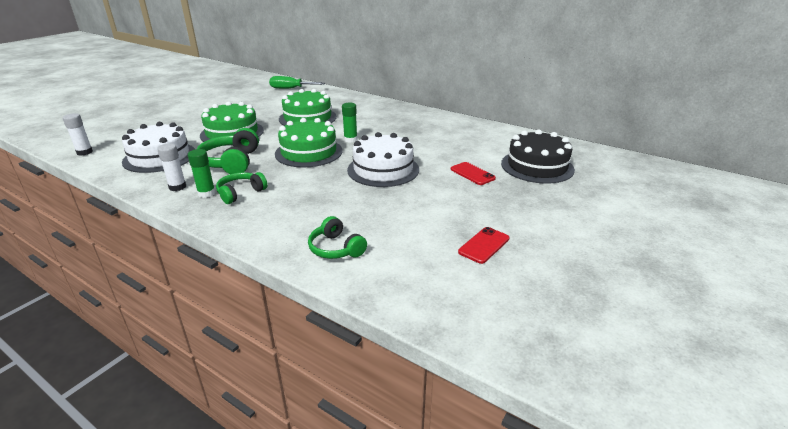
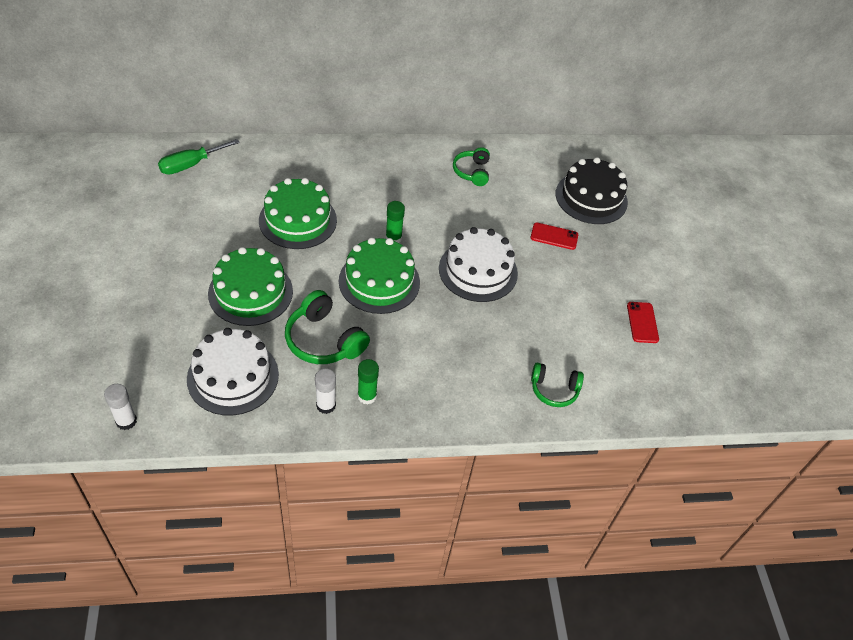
camera: 45 degrees left, 20 degrees up
(240, 193) = (397, 376): green headphones -> green headphones (472, 172)

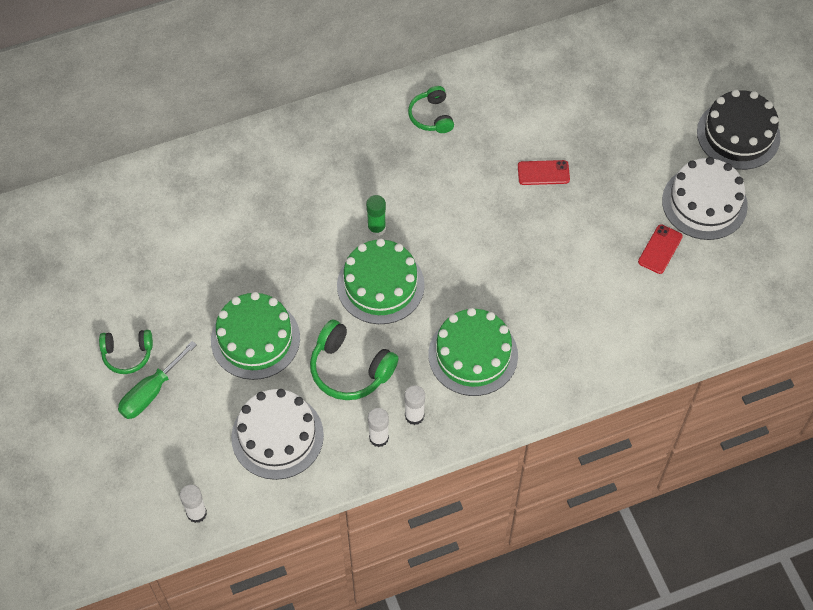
camera: 10 degrees left, 10 degrees up
(190, 165) = (124, 204): green screwdriver -> green screwdriver (151, 392)
(298, 220) = (268, 238): green cake -> green cake (473, 355)
(367, 396) = (414, 416): green glue stick -> white glue stick
(478, 271) = (477, 240): white cake -> white cake (704, 203)
(554, 390) = (592, 352): green headphones -> green headphones (127, 354)
(591, 198) = (569, 110): black cake -> black cake (738, 134)
(642, 322) = (660, 249): red phone -> red phone turned 45 degrees clockwise

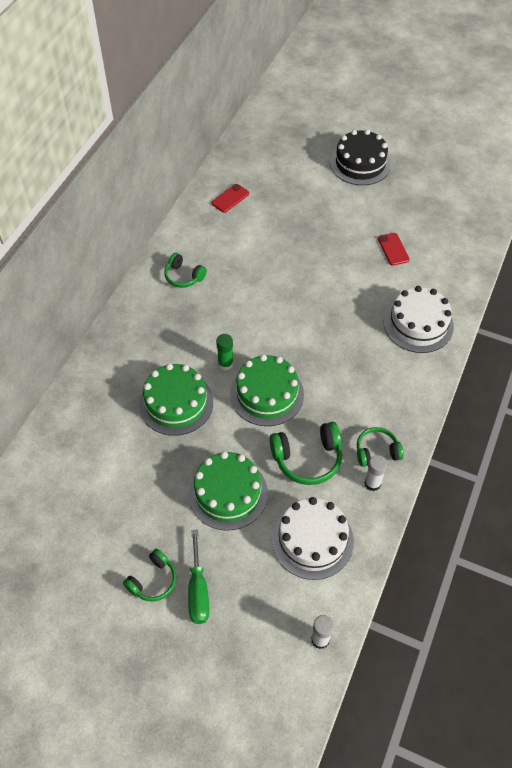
camera: 45 degrees left, 5 degrees down
(414, 416) = (376, 451): white glue stick -> green headphones
(473, 355) = (366, 387): green cake -> green cake (176, 403)
(543, 173) = (284, 258): red phone -> red phone (230, 198)
(704, 203) = (385, 209): white cake -> white cake (418, 324)

